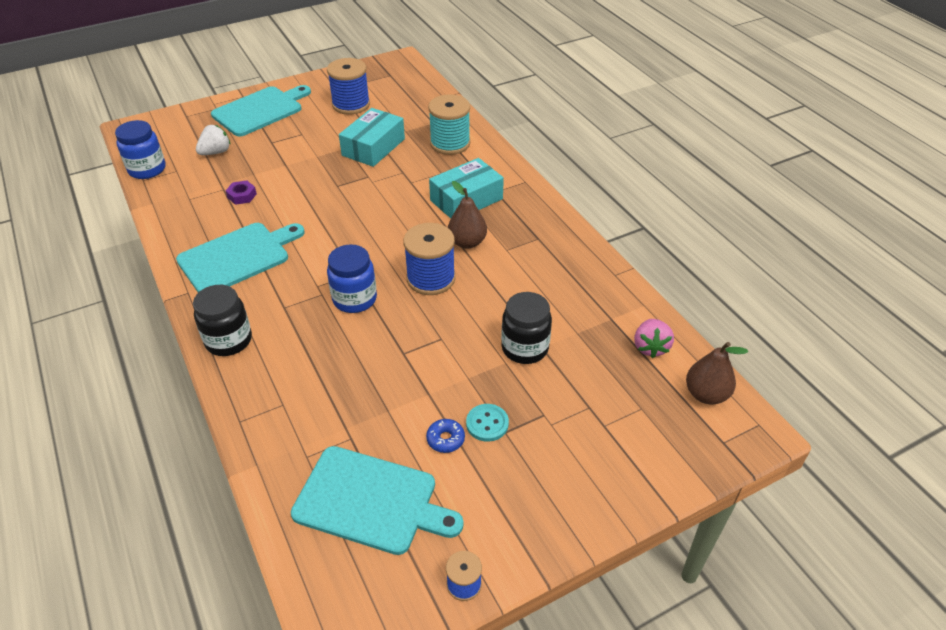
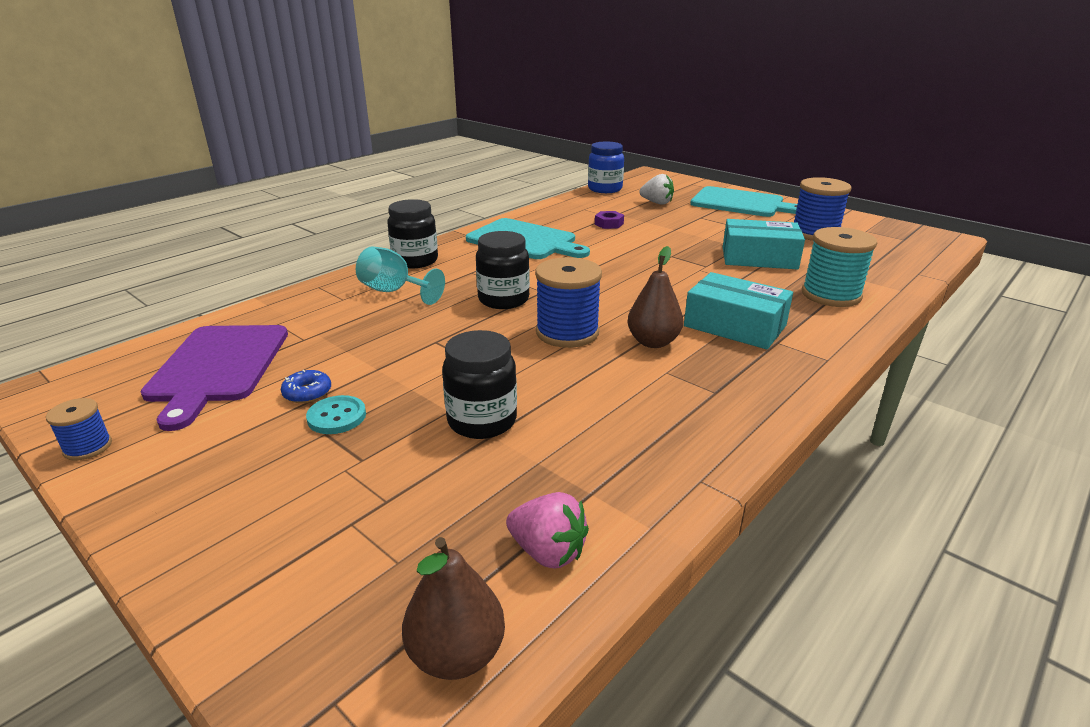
camera: 70 degrees right, 15 degrees down
(291, 366) = (394, 291): none -> turquoise goblet
(354, 299) = (503, 300): blue jar -> black jar
(371, 501) = (217, 367): turquoise cutting board -> purple cutting board
(650, 347) = (548, 552): pink strawberry -> pink strawberry turned 135 degrees counterclockwise

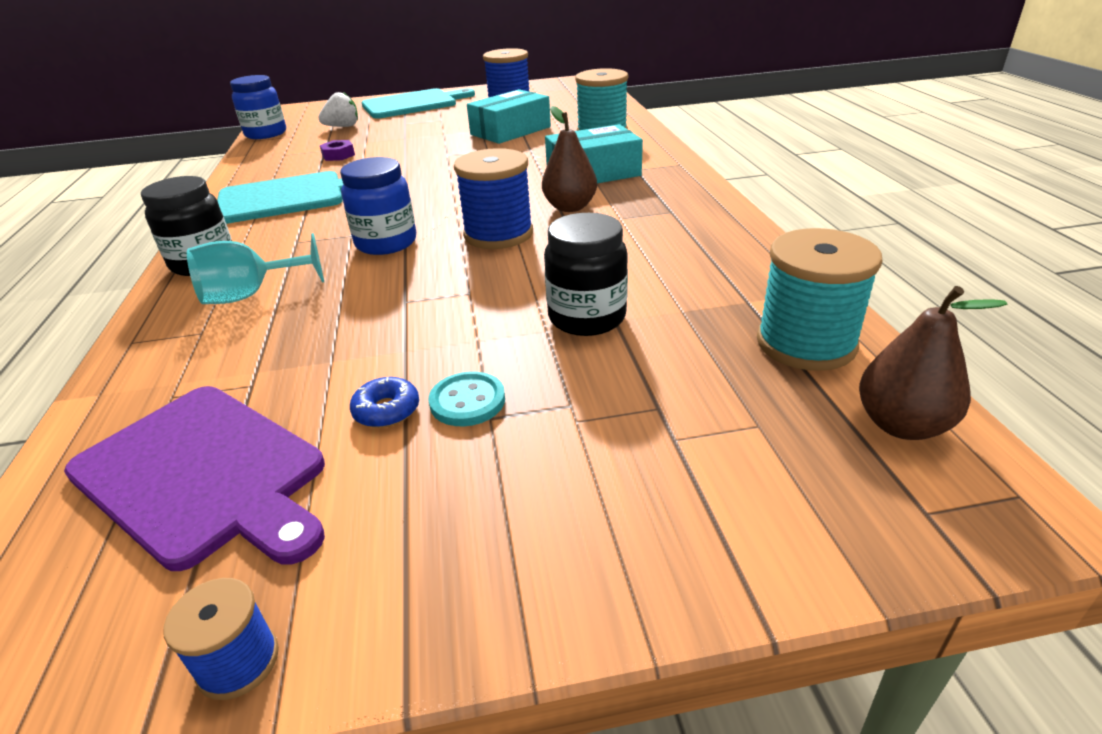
camera: 50 degrees left, 5 degrees up
(503, 300) = (386, 243): black jar -> blue jar
(548, 552) = (806, 343): pink strawberry -> turquoise spool

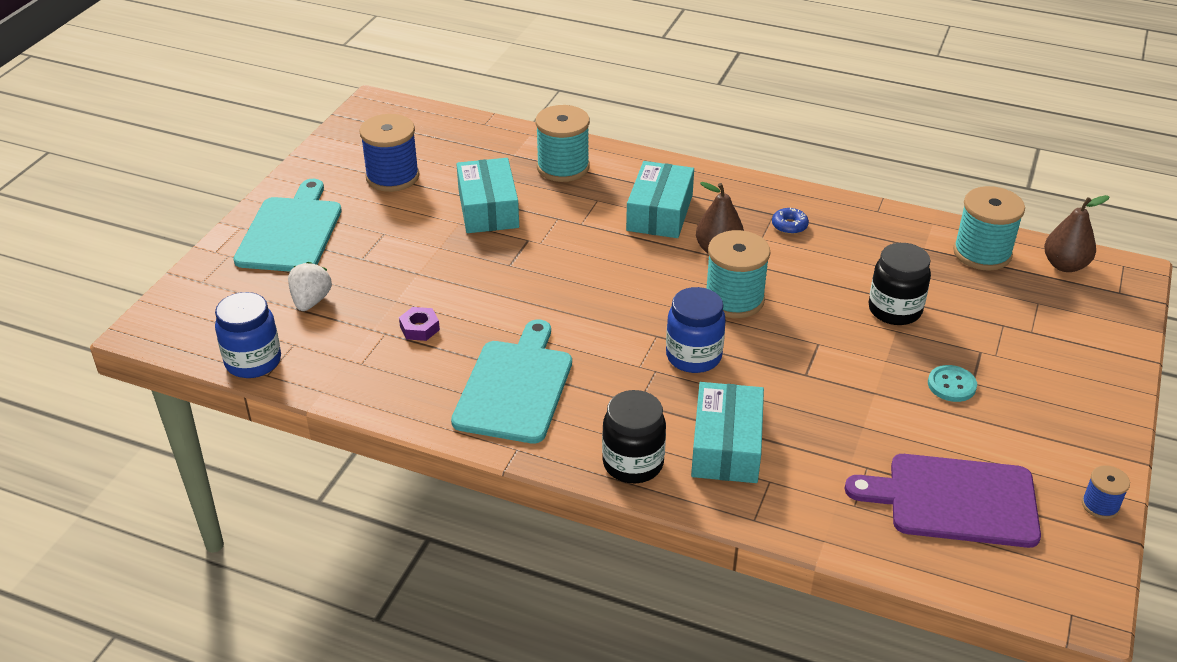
camera: 60 degrees left, 5 degrees up
(204, 474) = (954, 500): purple cutting board -> purple cutting board turned 150 degrees counterclockwise
(251, 295) = (726, 446): turquoise goblet -> turquoise box
(386, 410) = (939, 417): blue donut -> blue donut (789, 226)
(498, 234) = (734, 299): blue spool -> turquoise spool

